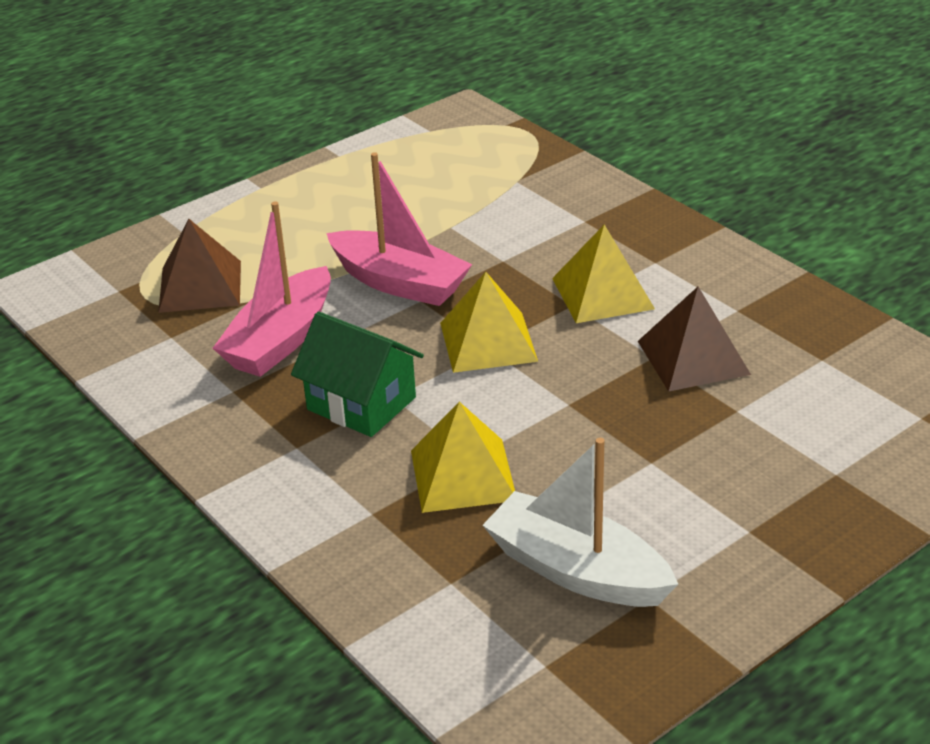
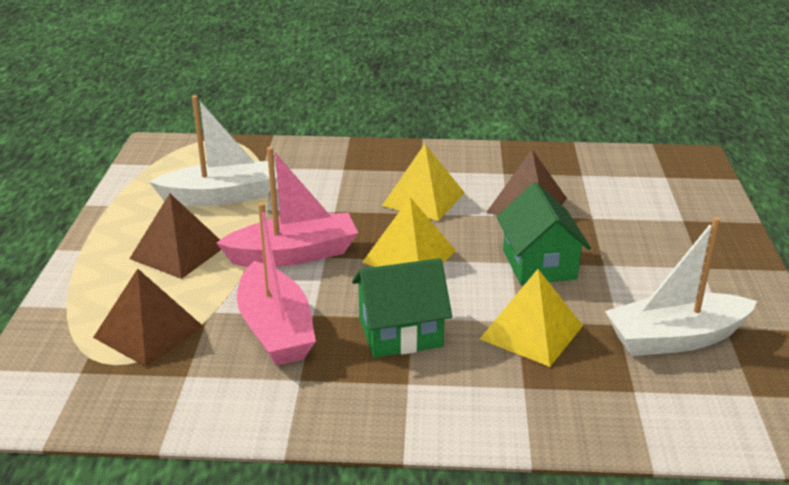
camera: 50 degrees left, 5 degrees down
(321, 229) = (178, 252): none -> brown pyramid
(434, 193) = (221, 196): none -> white boat
(588, 422) = (539, 264): none -> green house

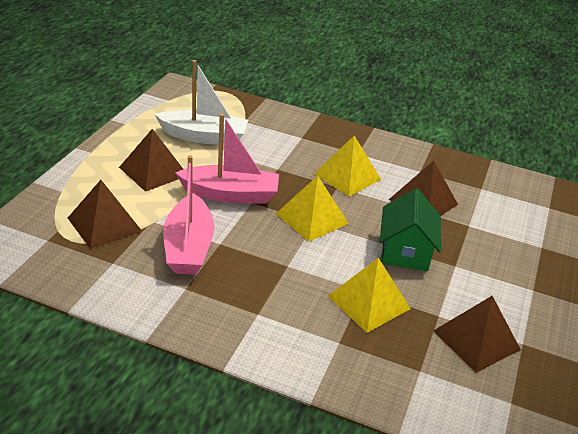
camera: 15 degrees right, 5 degrees up
(400, 333) = (273, 275): green house -> none
(675, 338) = (476, 340): white boat -> brown pyramid

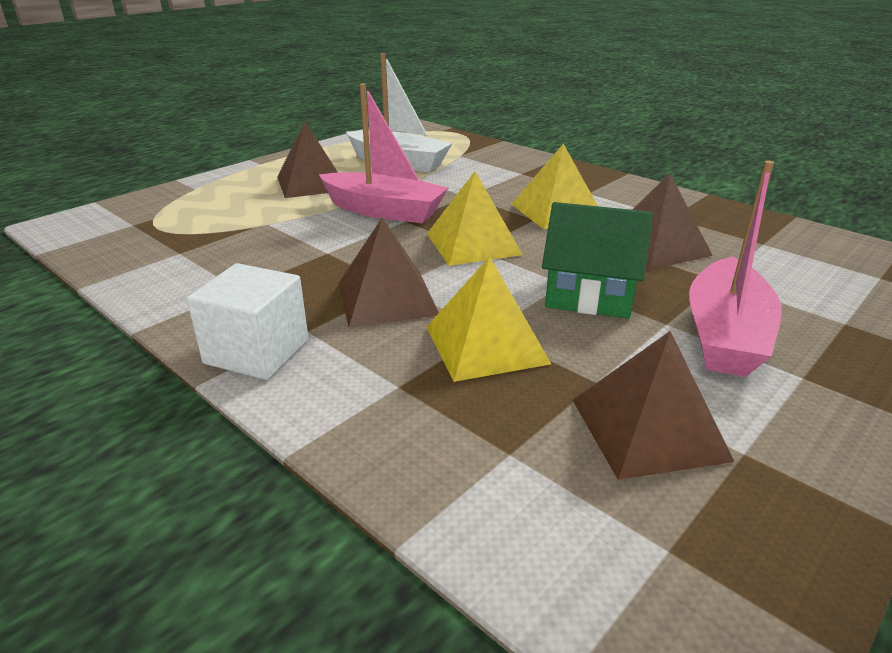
camera: 25 degrees right, 5 degrees down
(104, 224) = (208, 219): brown pyramid -> brown pyramid (387, 298)
(188, 247) = (284, 250): pink boat -> pink boat (725, 335)
(240, 337) = (257, 351): none -> white cube
(405, 251) = (590, 295): green house -> green house turned 75 degrees clockwise

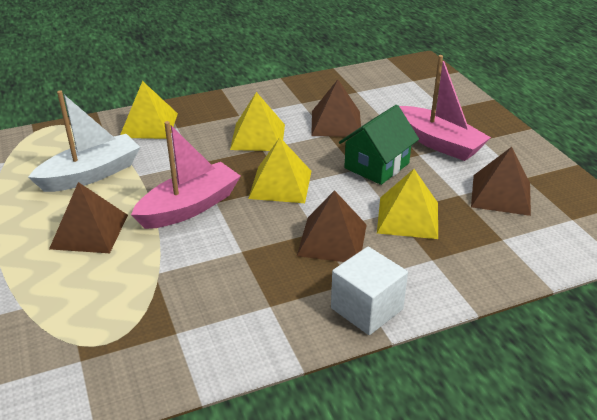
camera: 65 degrees left, 5 degrees up
(507, 162) = (149, 125): none -> yellow pyramid

